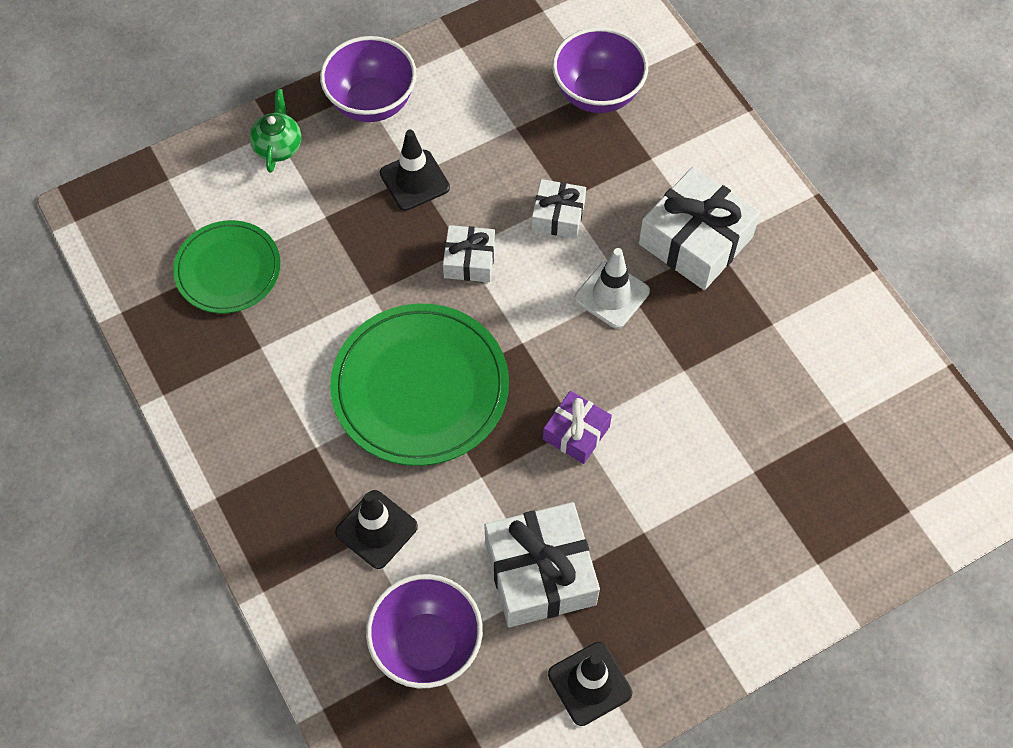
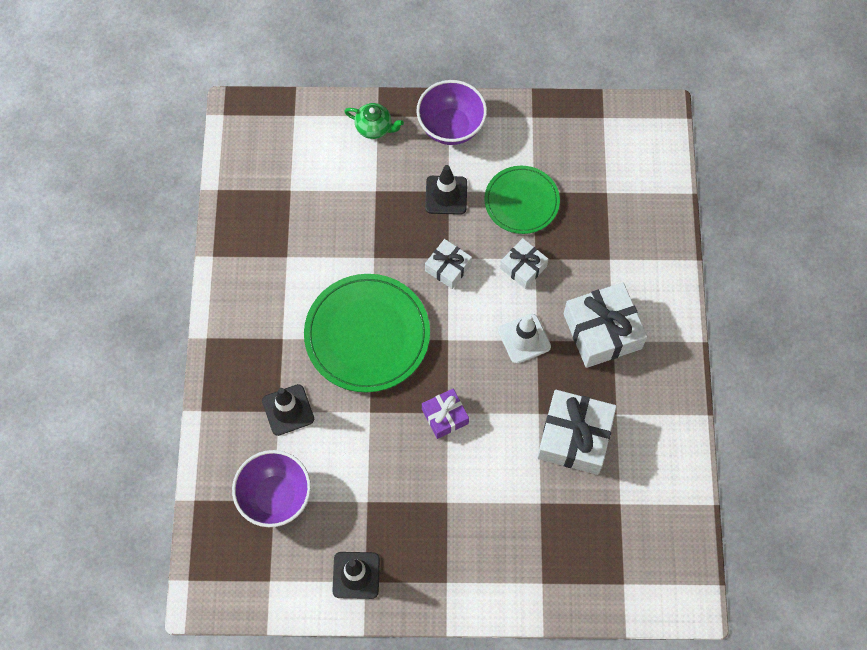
camera: 30 degrees right, 5 degrees up
(228, 269) = (296, 195): green plate -> green plate (521, 201)
(278, 146) = (374, 128): green teapot -> green teapot turned 75 degrees clockwise
(540, 573) = (368, 491): white gift -> white gift (574, 437)
(597, 93) = (602, 195): purple bowl -> none

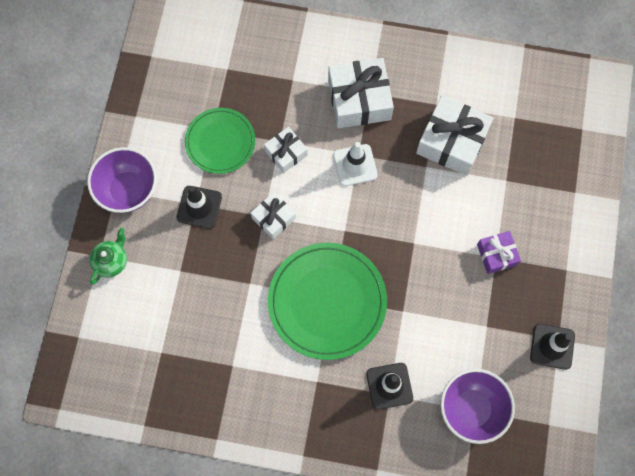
camera: 80 degrees left, 5 degrees up
(445, 416) = (417, 245): purple gift -> purple gift (496, 254)

